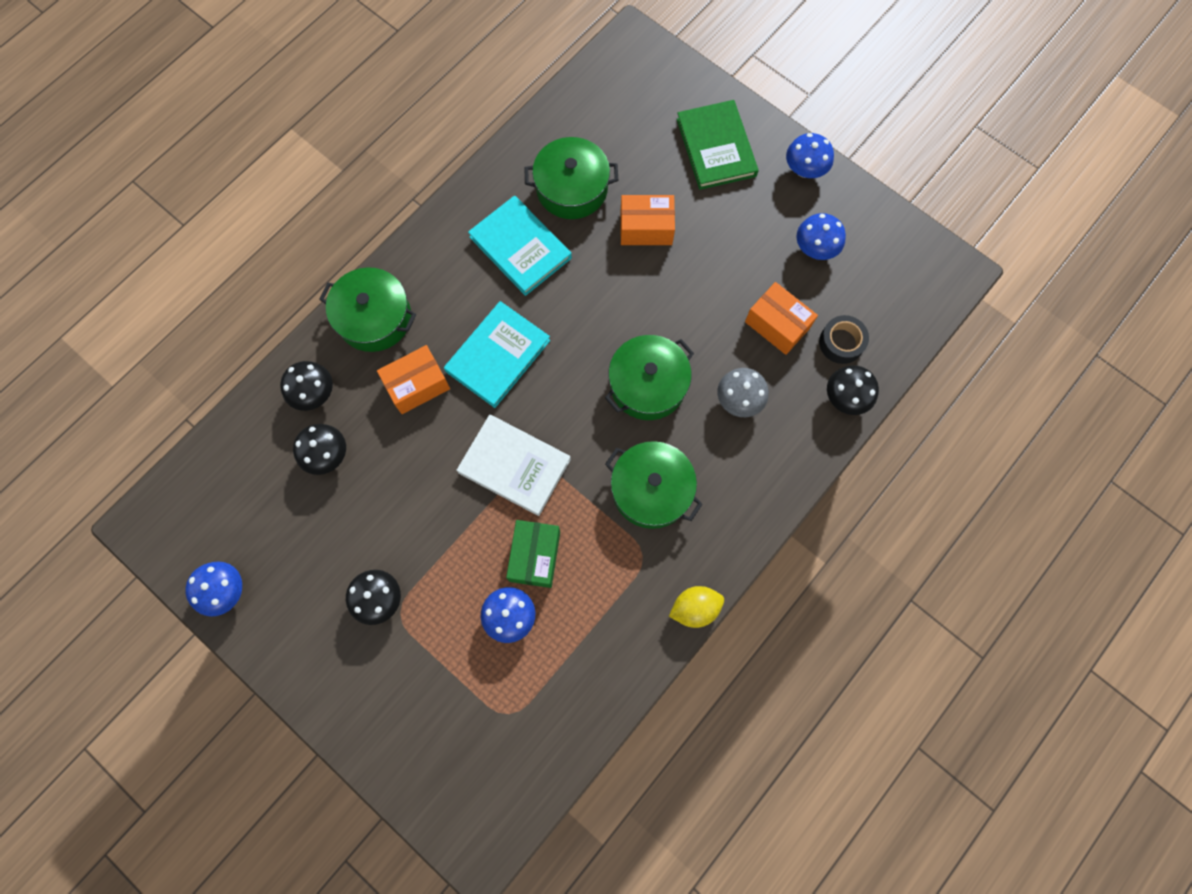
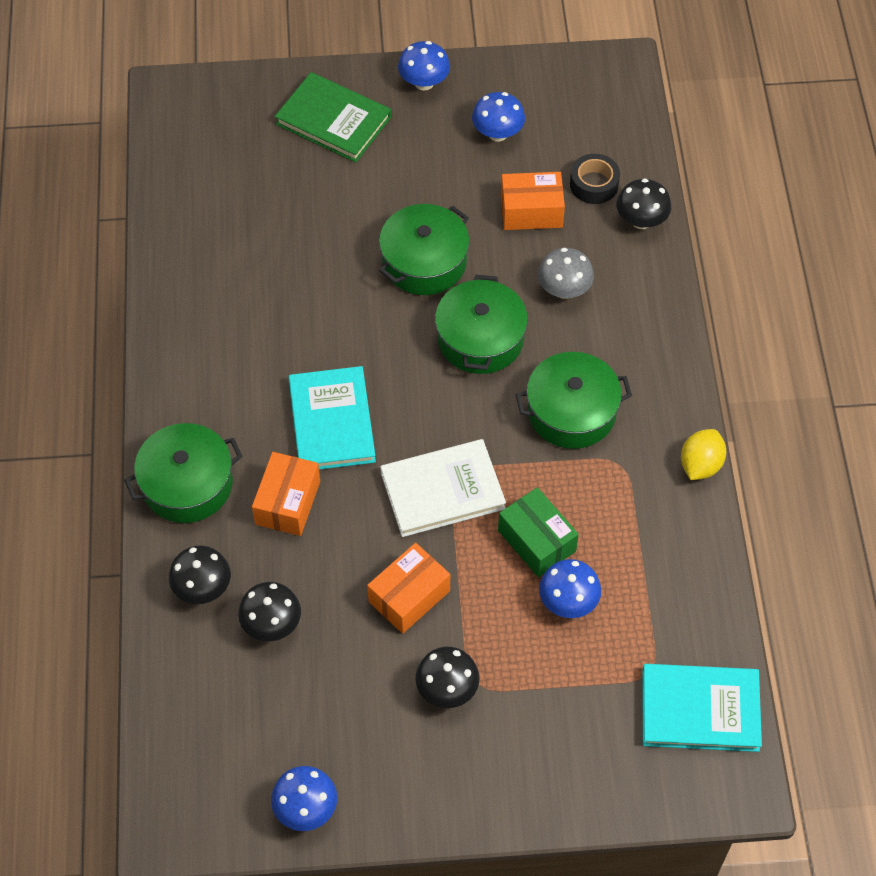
camera: 45 degrees left, 15 degrees down
(520, 248) = (254, 325): turquoise book -> turquoise book (700, 710)
(572, 188) = (246, 245): green pot -> green pot (424, 262)
(646, 228) = (345, 225): orange box -> orange box (409, 596)

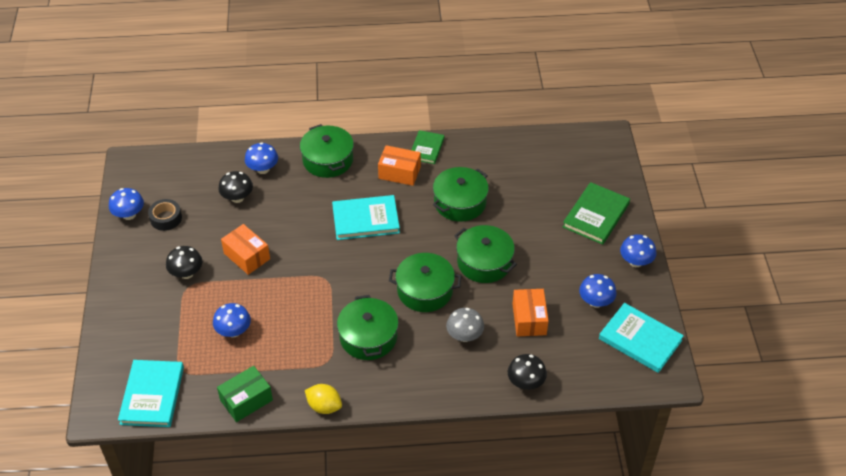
camera: 90 degrees right, 10 degrees down
(172, 336) = (426, 148): none -> green book
(202, 588) = (263, 169): black mushroom -> blue mushroom
(288, 502) = (312, 202): orange box -> orange box (399, 173)
(299, 290) = (460, 202): none -> green pot
(442, 490) = (315, 271): white book -> none
(536, 541) = (276, 316): green box -> green box (246, 400)
(562, 90) = (640, 340): none -> turquoise book
(594, 184) = (556, 356): black tape -> black tape (166, 218)

